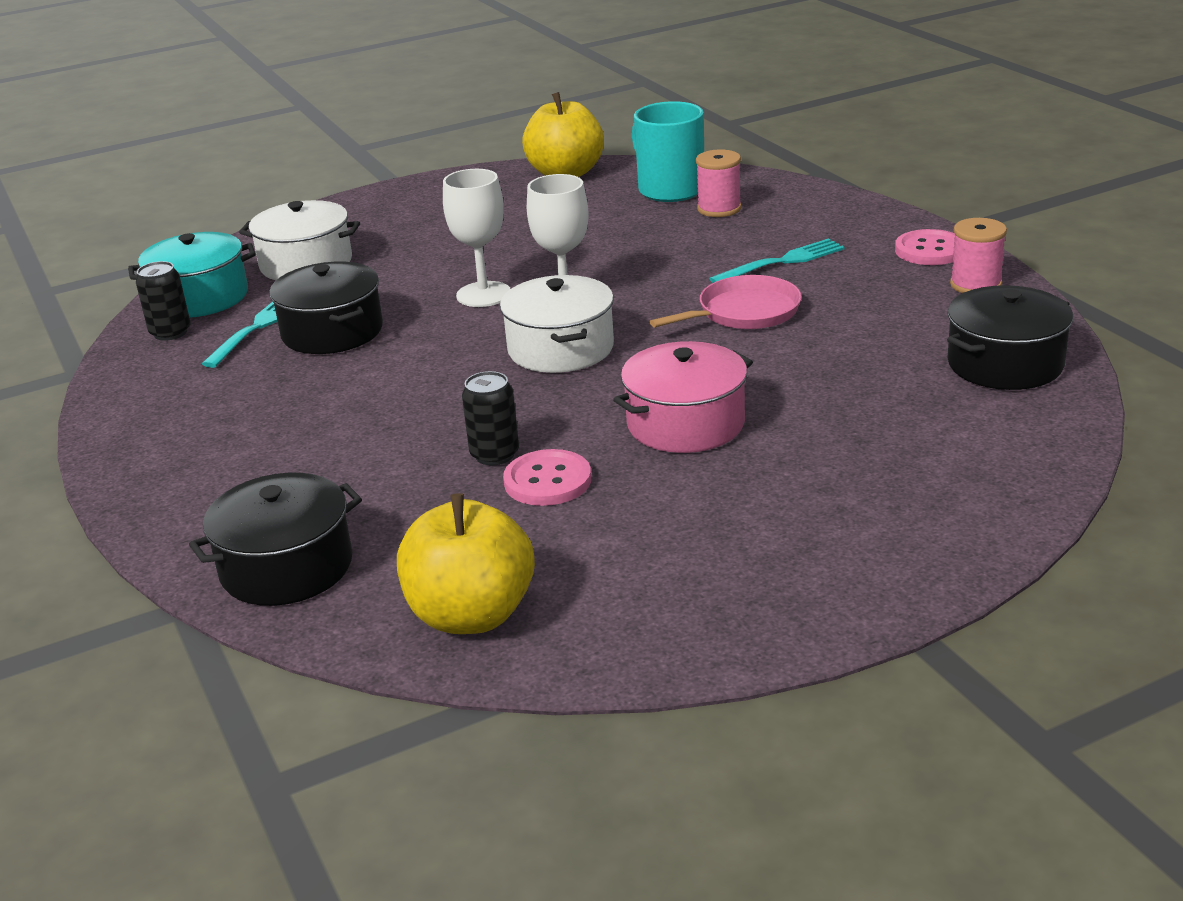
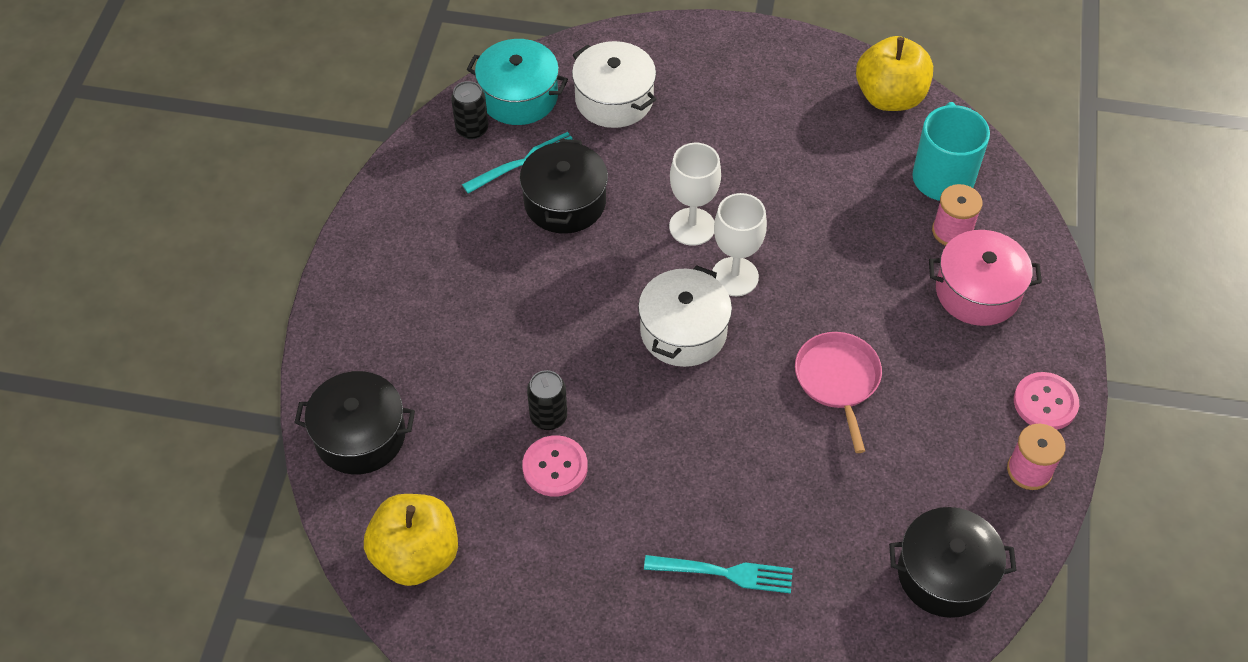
camera: 35 degrees right, 25 degrees up
(685, 424) = (683, 474): pink pot -> pink pot (977, 292)
(744, 312) = (838, 380): pink pan -> pink pan turned 105 degrees counterclockwise
(782, 262) = (925, 337): turquoise fork -> turquoise fork (724, 573)

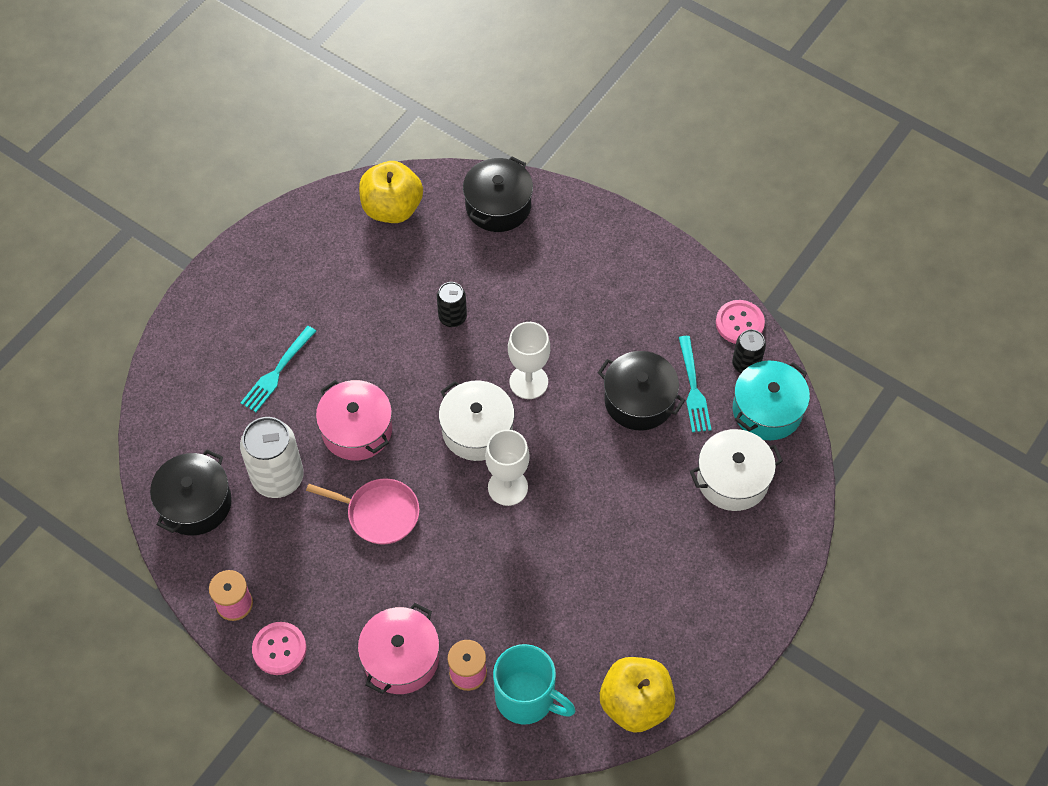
camera: 115 degrees right, 5 degrees up
(555, 467) = (411, 306): pink button -> pink button (739, 323)
(692, 227) = (570, 479): white goblet -> white goblet (528, 382)
(751, 449) = (357, 430): none -> pink pot
(859, 502) = (278, 477): none -> white can

